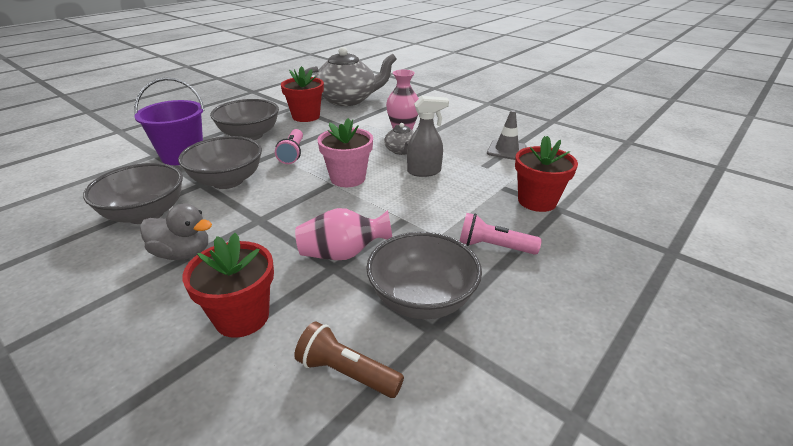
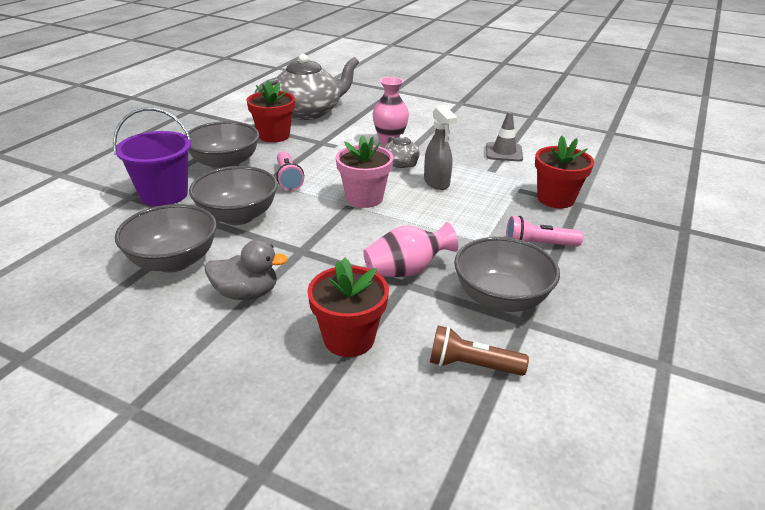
camera: 15 degrees left, 0 degrees up
(424, 171) = (436, 182): grey spray bottle -> grey spray bottle turned 90 degrees clockwise

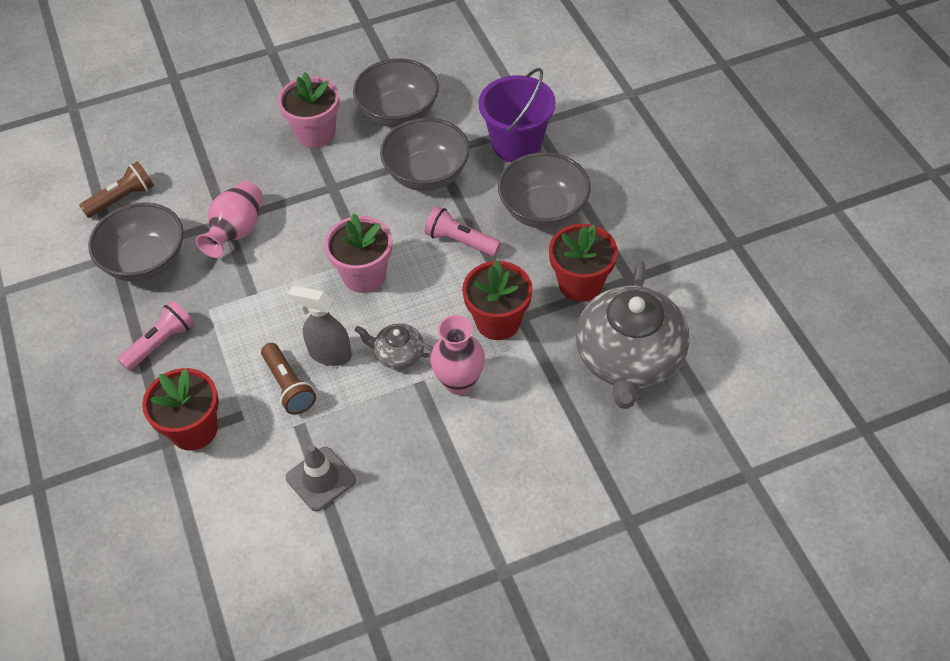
camera: 135 degrees right, 20 degrees up
(246, 293) = (315, 133): grey duck -> pink flower pot
(349, 339) = (213, 158): red flower pot -> red flower pot (498, 321)
(477, 184) = (289, 386): none -> brown flashlight

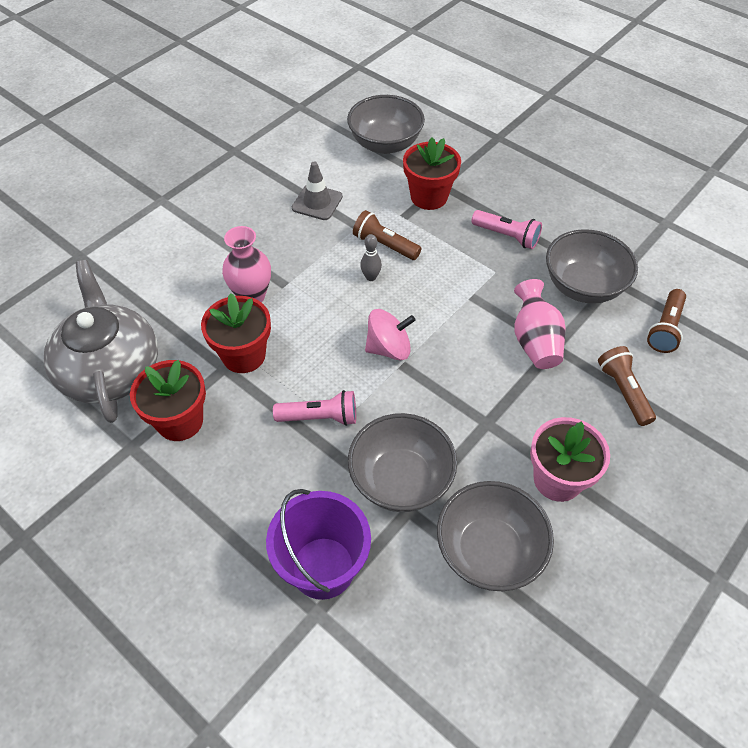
camera: 150 degrees right, 0 degrees up
(161, 343) = (507, 236): pink flashlight -> pink flashlight turned 75 degrees counterclockwise
(208, 168) = (623, 391): none -> brown flashlight
(329, 354) = (371, 277): grey spray bottle -> grey bowling pin
(364, 275) = (389, 348): pink flower pot -> pink spinning top
(398, 354) = (315, 297): grey teapot -> none
(543, 210) = (251, 488): grey bowl -> grey bowl (385, 144)

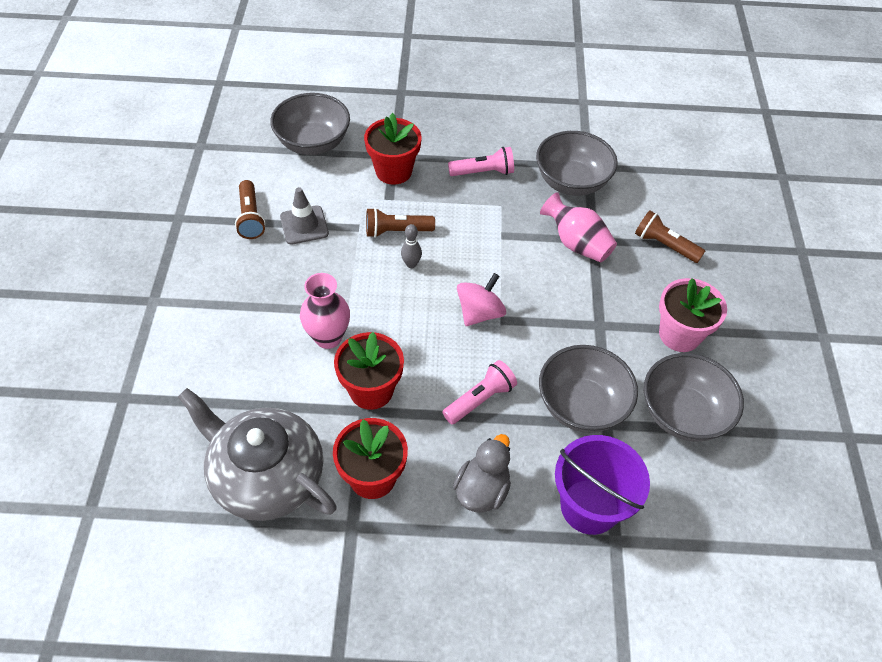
camera: 40 degrees left, 0 degrees up
(249, 490) = (482, 490): none -> grey duck
(665, 329) = (651, 183): brown flashlight -> brown flashlight (250, 217)

